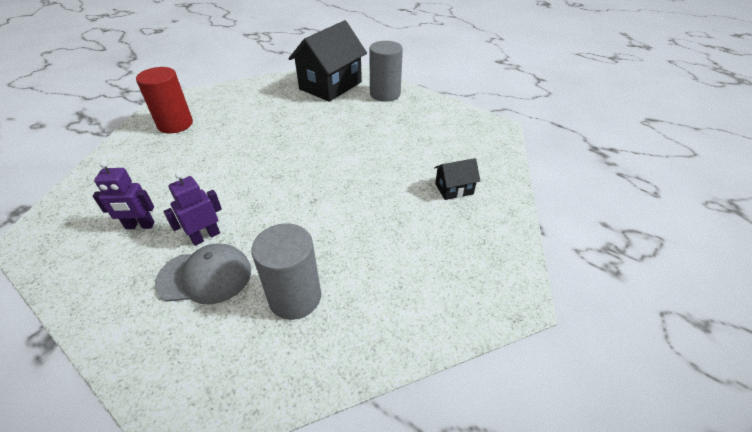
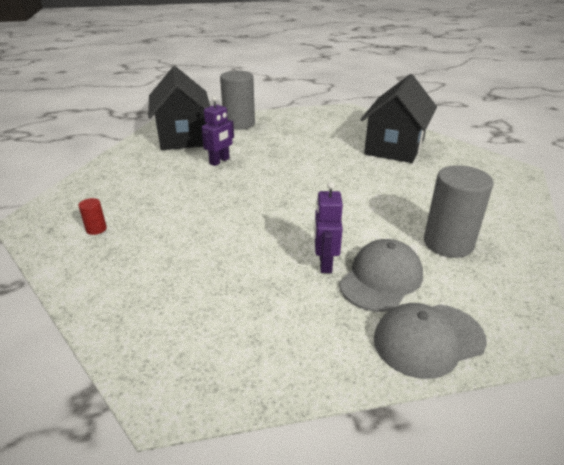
camera: 50 degrees left, 10 degrees down
(137, 337) = (428, 339): none -> grey cap
(140, 226) = (258, 299): purple robot -> purple robot (219, 161)
(175, 124) = (96, 229): red cylinder -> red cylinder, size x0.43
(454, 189) = (394, 147): black house -> black house, size x2.18

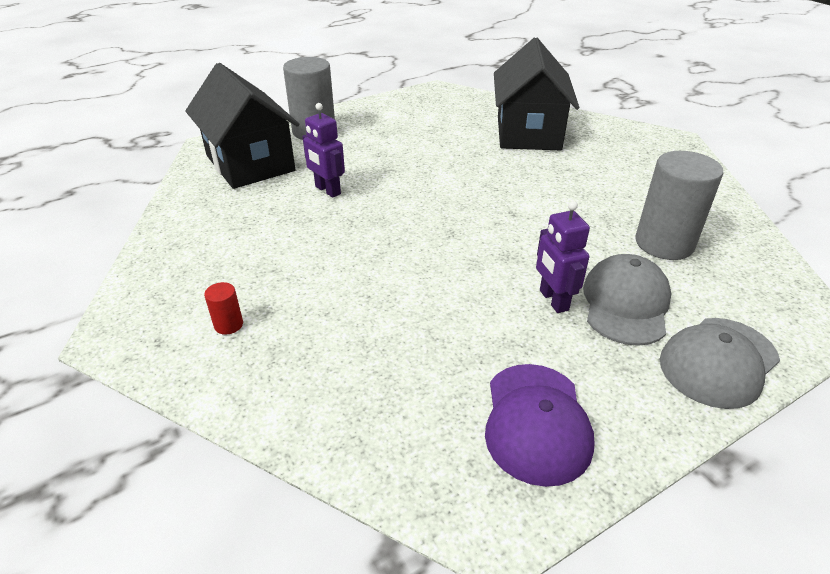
camera: 20 degrees left, 5 degrees up
(219, 161) = (327, 190): purple robot -> purple robot turned 120 degrees clockwise
(247, 342) = (536, 422): none -> purple cap

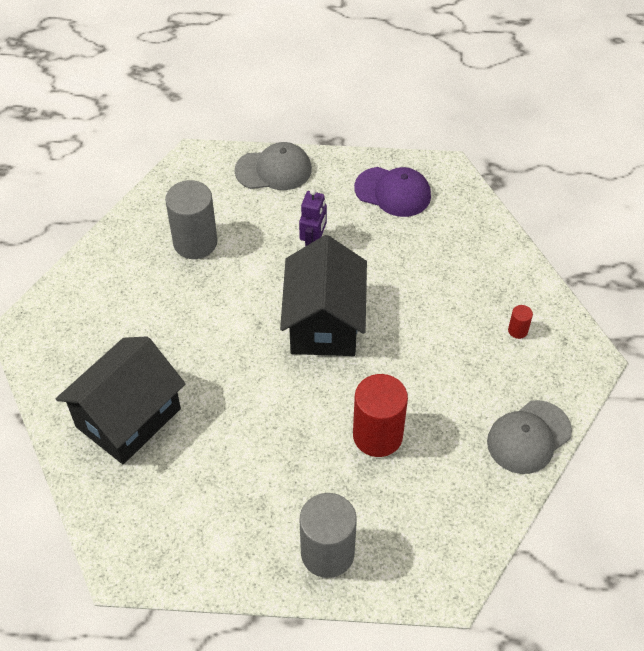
camera: 145 degrees left, 15 degrees up
(250, 163) = (423, 524): black house -> black house (324, 323)
(327, 190) = (377, 435): purple robot -> red cylinder
(536, 422) = (393, 192): purple cap -> purple cap turned 75 degrees clockwise
(625, 303) = (276, 220): grey cap -> grey cap (528, 437)

